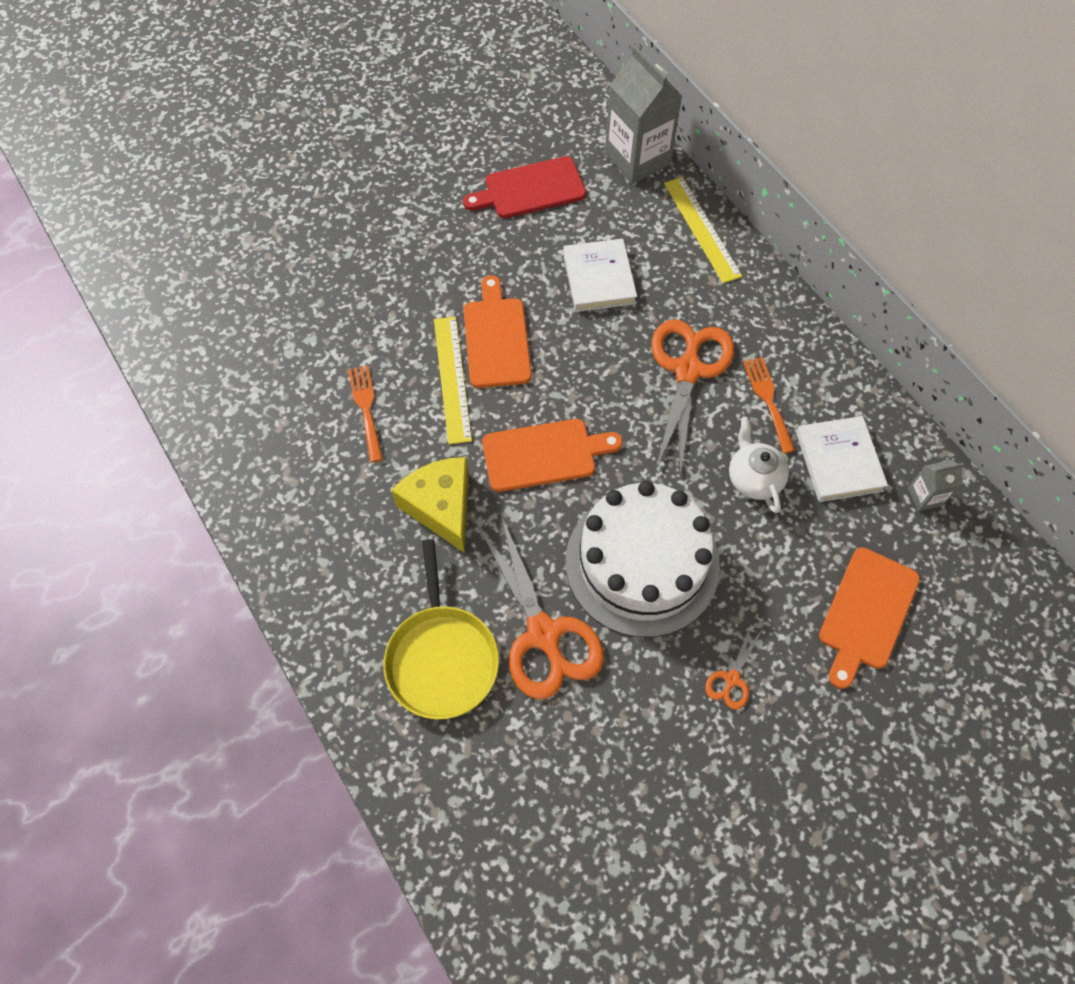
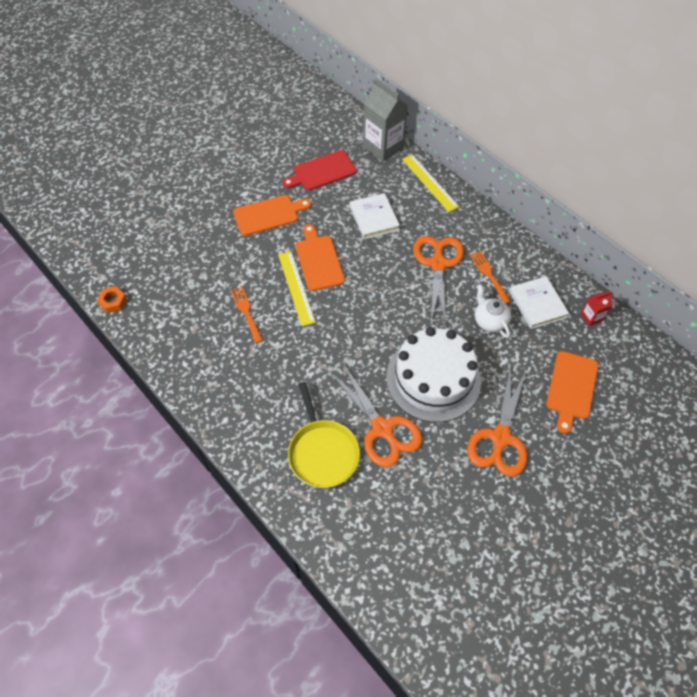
camera: 10 degrees left, 5 degrees down
(165, 364) = (113, 302): none -> orange nut
(441, 507) = (304, 363): yellow cheese -> none
(544, 454) = (361, 324): orange cutting board -> orange cutting board (268, 215)
(732, 679) = (500, 438): orange scissors -> orange scissors, size x2.21
(925, 496) = (591, 317): grey carton -> red carton

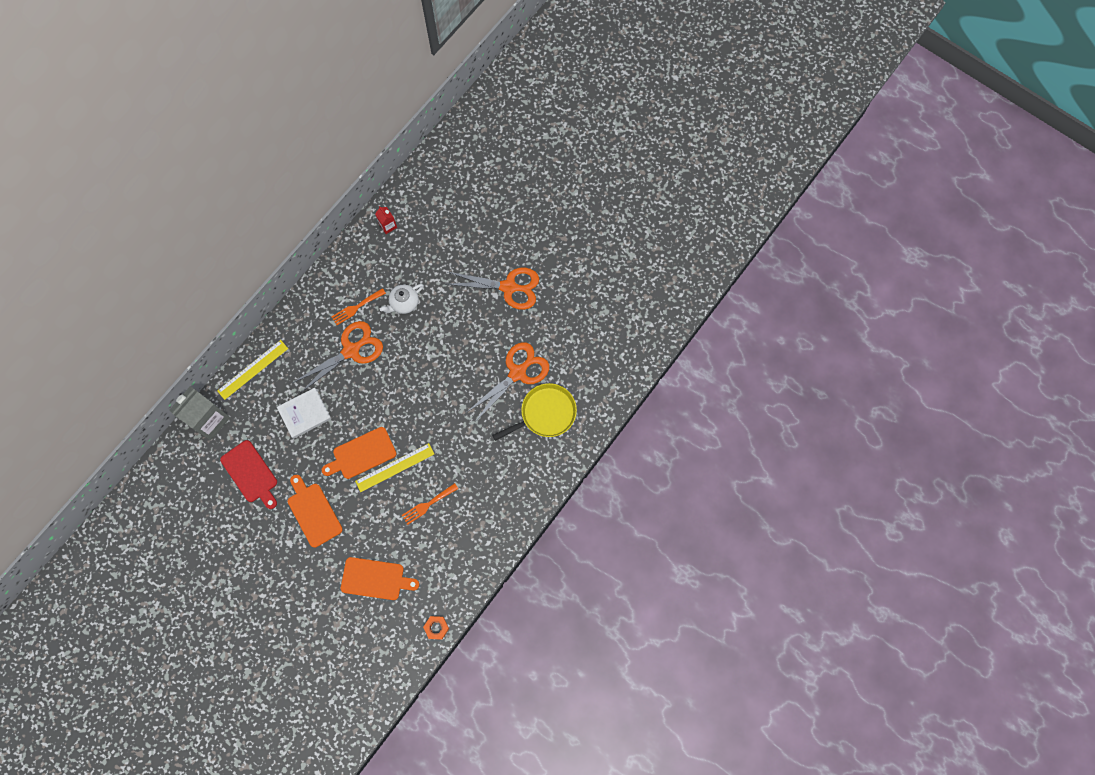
camera: 100 degrees left, 15 degrees up
(433, 379) = (467, 341): white cake -> none
(437, 264) = (351, 350): orange scissors -> orange scissors turned 150 degrees clockwise
(537, 304) = (381, 267): white book -> none
(571, 388) = (457, 239): orange cutting board -> orange cutting board (375, 579)

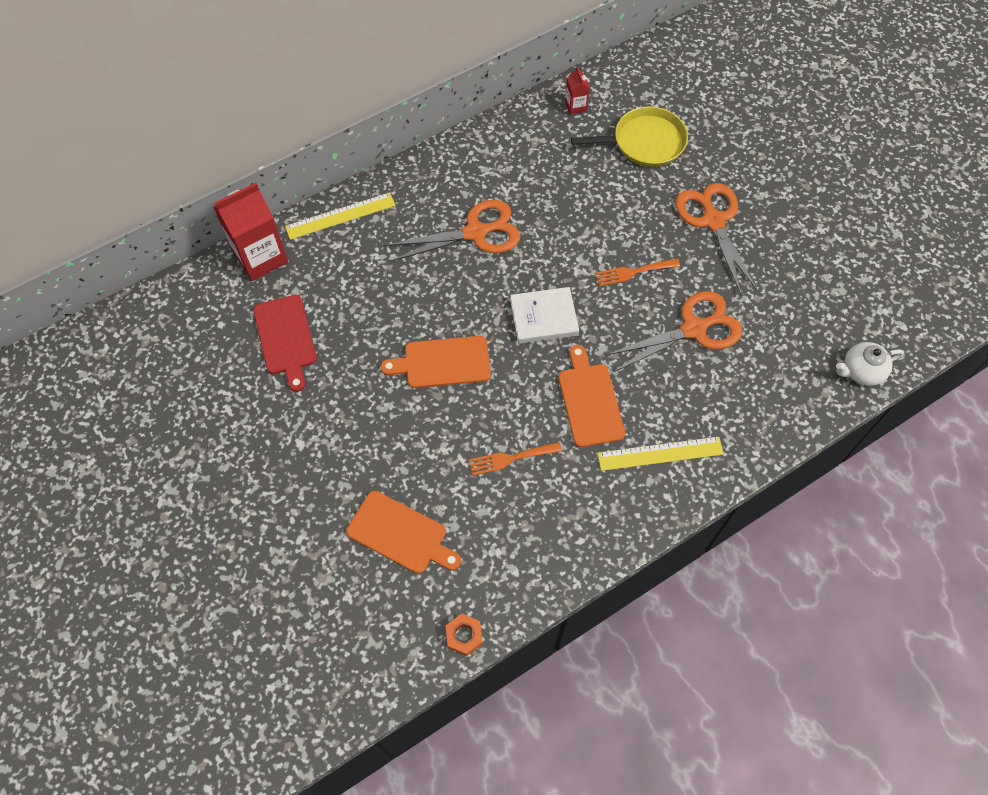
camera: 20 degrees right, 10 degrees down
(209, 420) = (261, 257): grey carton -> red carton
(305, 414) = (386, 288): white book -> white book (544, 318)
(313, 512) = (349, 415): orange cutting board -> orange cutting board (590, 401)
(356, 307) = (501, 185): orange fork -> orange fork (633, 272)
(395, 467) = (482, 394): yellow ruler -> yellow ruler (660, 453)
(404, 303) = (565, 198): white teapot -> white teapot (861, 371)
(508, 287) = (713, 221): orange scissors -> orange scissors turned 135 degrees counterclockwise
(545, 413) = (718, 393): yellow pan -> yellow pan (645, 142)

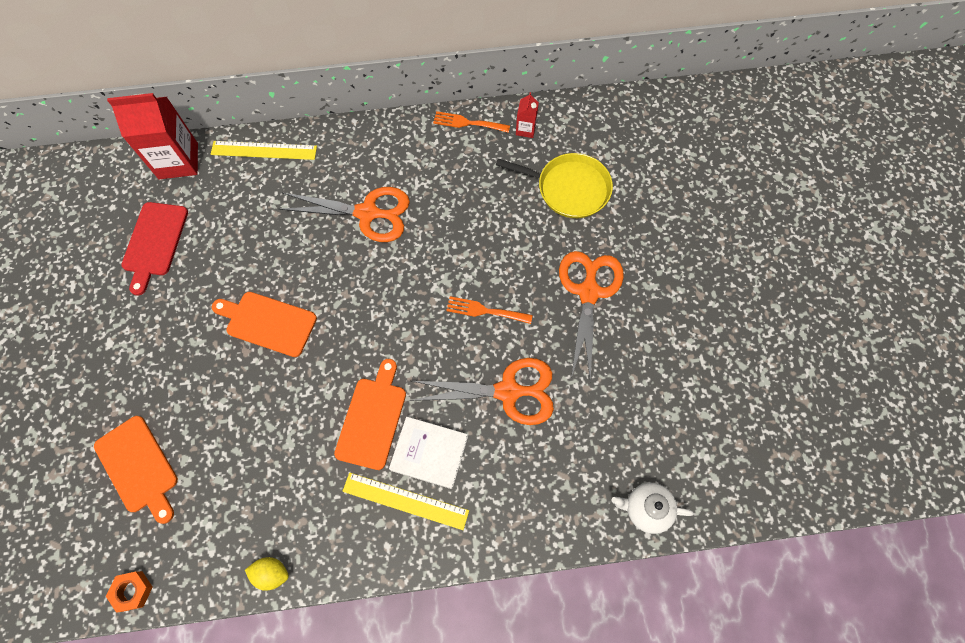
camera: 25 degrees right, 5 degrees up
(510, 458) = (271, 441): orange fork -> orange fork (467, 123)
(544, 318) = (379, 319): white book -> white book (429, 453)
(580, 563) = (271, 573): none -> yellow lemon

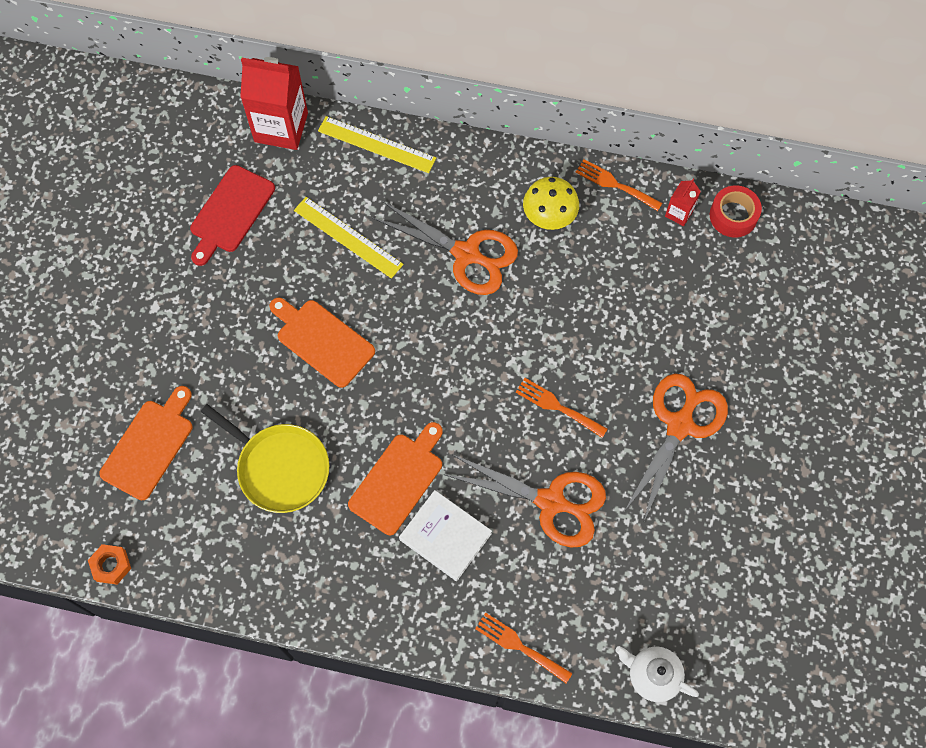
camera: 20 degrees right, 0 degrees up
(138, 467) = (149, 446): orange cutting board -> orange cutting board turned 135 degrees counterclockwise
(271, 573) = (249, 598): yellow lemon -> none
(405, 500) = (404, 576): yellow ruler -> yellow ruler (348, 237)
(424, 164) = (549, 217): none -> yellow mushroom
(526, 526) = (519, 646): none -> orange fork
(568, 118) = (733, 216): none -> red tape
(569, 188) = (703, 300): yellow pan -> yellow pan (280, 468)

